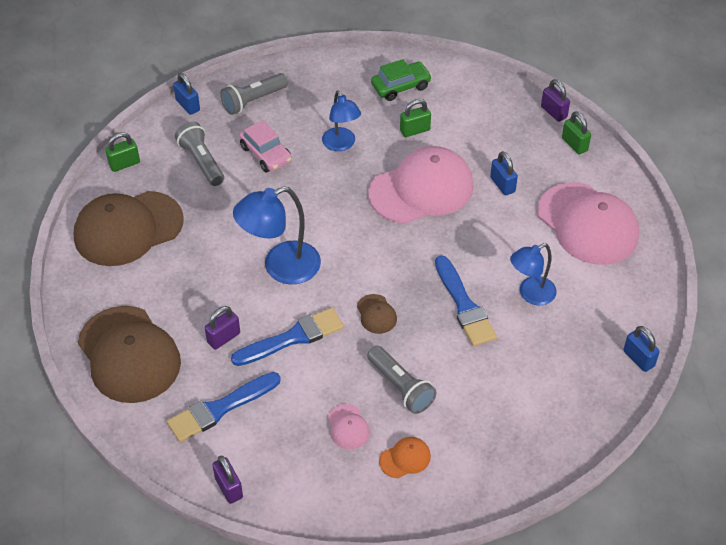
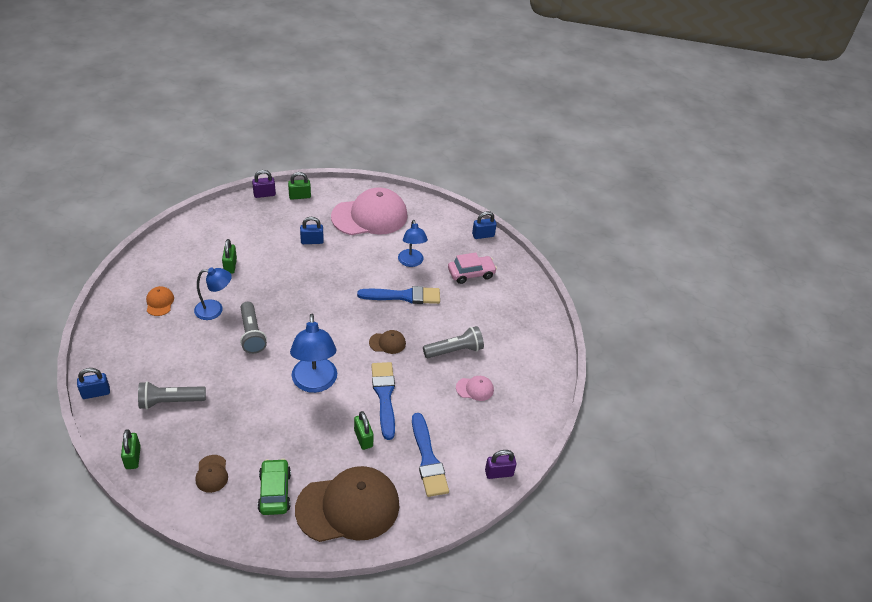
camera: 75 degrees left, 5 degrees down
(128, 229) = (212, 474): brown cap -> brown cap, size x0.42
(223, 338) = (363, 438): purple padlock -> green padlock
(253, 101) = (126, 348): grey flashlight -> grey flashlight (252, 334)
(266, 154) = (192, 357): pink car -> pink car (471, 273)
(401, 86) = (180, 258): green car -> green car (275, 492)
(405, 458) = (511, 367): orange cap -> orange cap (159, 302)
(421, 189) = (289, 282): pink cap -> none

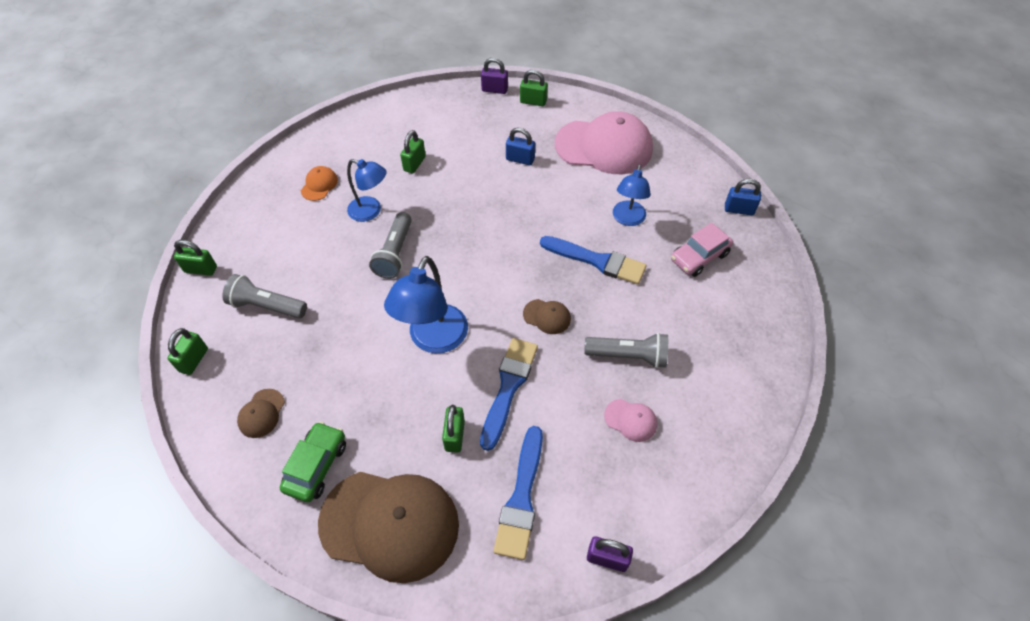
camera: 30 degrees right, 10 degrees up
(96, 393) = (201, 269): blue padlock -> green padlock
(471, 273) = (699, 257): pink car -> pink car turned 135 degrees clockwise

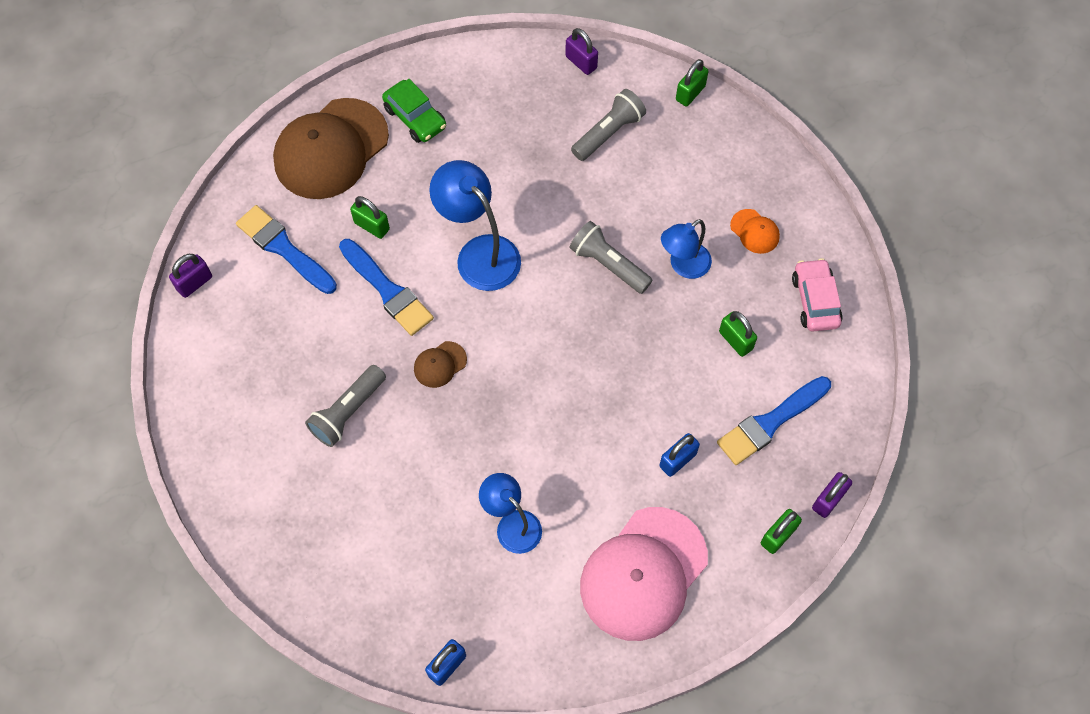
camera: 120 degrees right, 10 degrees up
(194, 360) = (581, 62): green padlock -> purple padlock
(261, 413) = (491, 95): brown cap -> none
(597, 261) = (476, 454): blue brush -> blue brush (770, 422)
(630, 420) = (286, 372): pink cap -> none
(699, 257) = (413, 566): pink car -> pink car (815, 300)

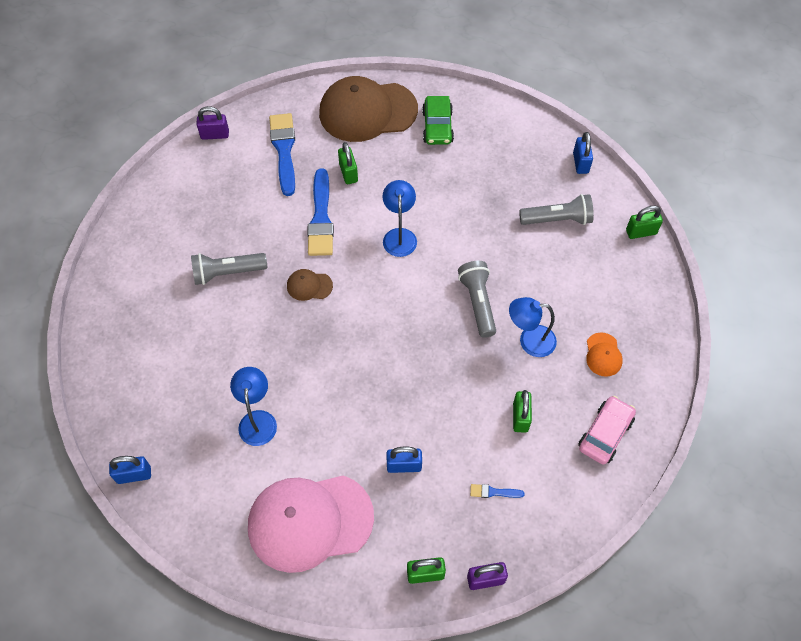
camera: 40 degrees right, 5 degrees down
(479, 253) = (399, 236): blue lamp -> blue lamp, size x0.65
(581, 62) = (580, 163): purple padlock -> blue padlock
(770, 422) = (493, 492): blue brush -> blue brush, size x0.44

